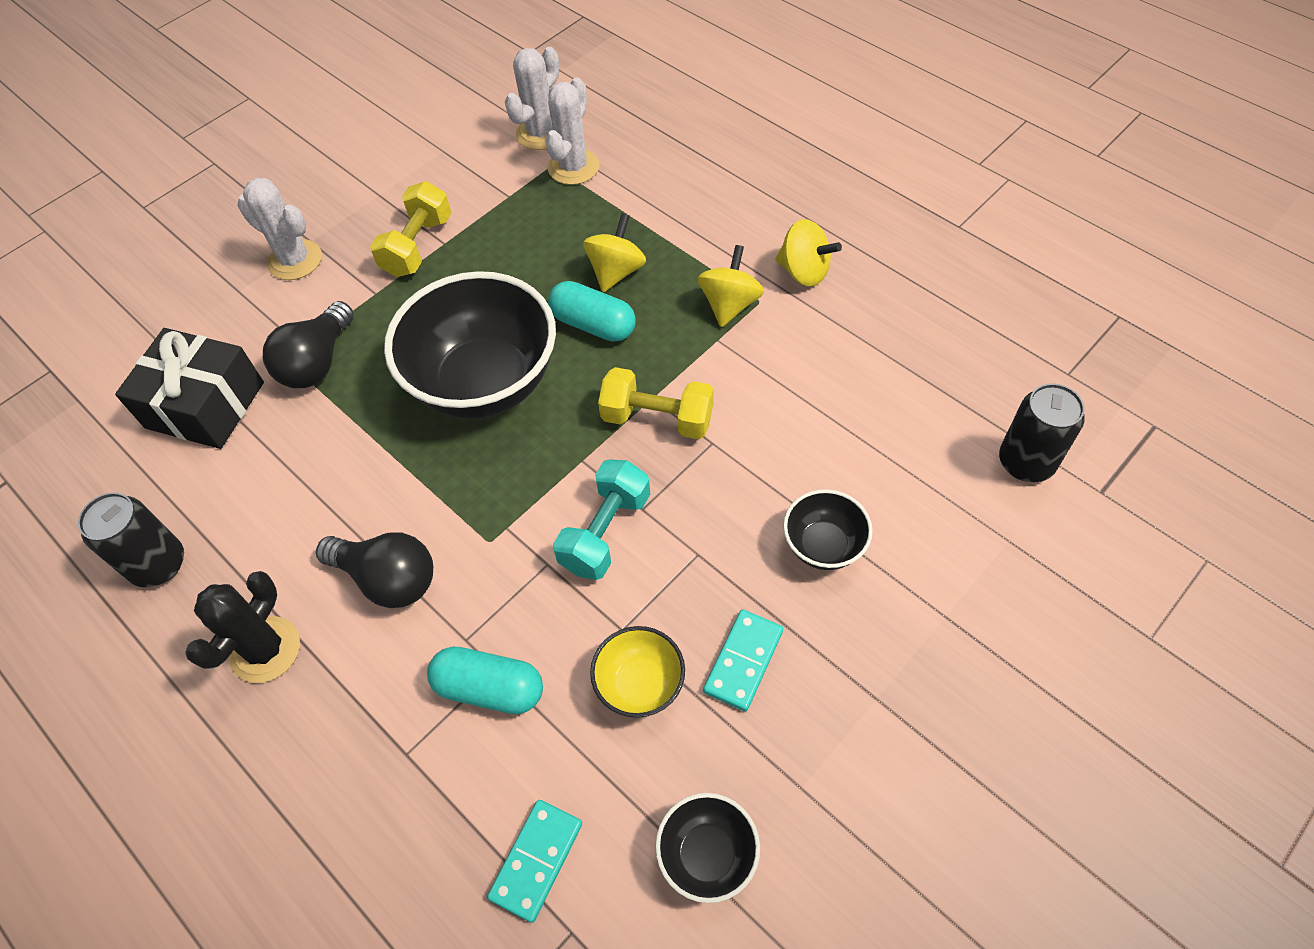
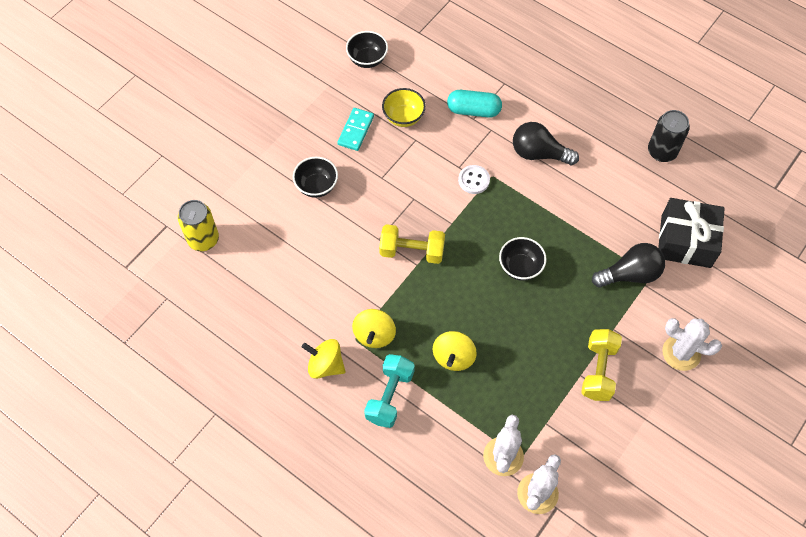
camera: 170 degrees right, 5 degrees up
(265, 650) = (587, 118): black cactus -> none
(317, 362) = (630, 274): black light bulb -> black light bulb turned 60 degrees clockwise
(485, 383) = (520, 267): black bowl -> black bowl, size x0.47
(525, 535) = (474, 180): none -> white button
(536, 860) = (437, 52): turquoise domino -> none
(593, 324) = (461, 313): turquoise capsule -> none
(605, 532) = (431, 185): turquoise dumbbell -> turquoise dumbbell (389, 396)
(1026, 462) = (203, 239): black can -> yellow can

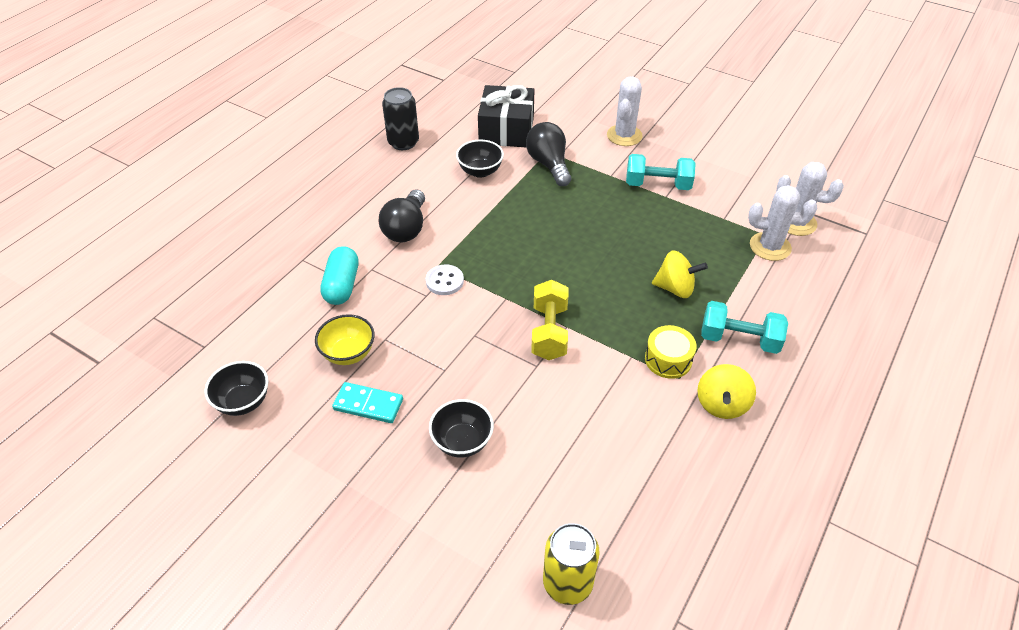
camera: 95 degrees left, 15 degrees down
(374, 335) = (668, 359): yellow spinning top -> yellow drum
(520, 267) = (554, 240): black bowl -> black bowl (480, 171)
(598, 370) = (657, 185): yellow dumbbell -> turquoise dumbbell

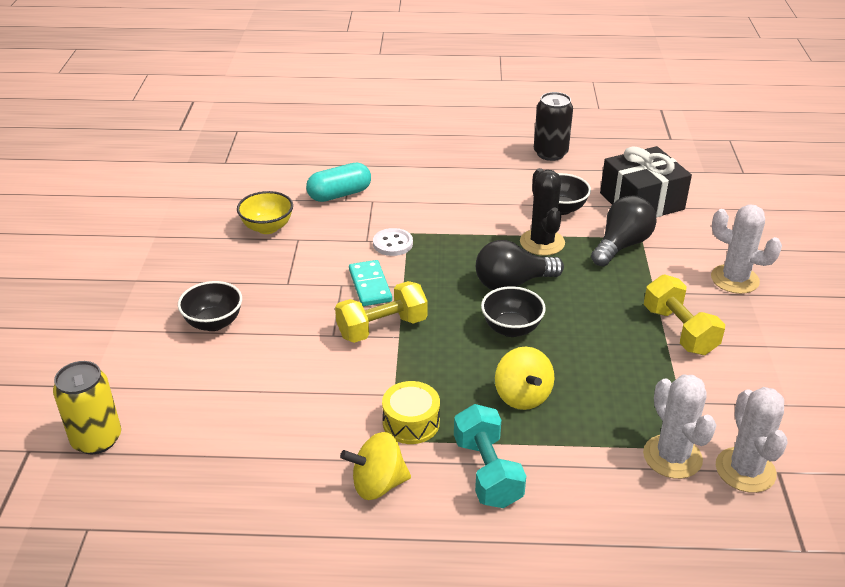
camera: 60 degrees right, 10 degrees down
(243, 402) = (184, 201): black bowl -> black bowl (511, 328)
(368, 404) = (221, 258): turquoise domino -> turquoise domino (370, 285)
(406, 228) = (438, 198): black light bulb -> black light bulb (512, 283)
(513, 200) = (542, 242): none -> black cactus
(624, 135) = (734, 279): white cactus -> white cactus turned 45 degrees clockwise
(657, 185) = (679, 331): turquoise dumbbell -> yellow dumbbell

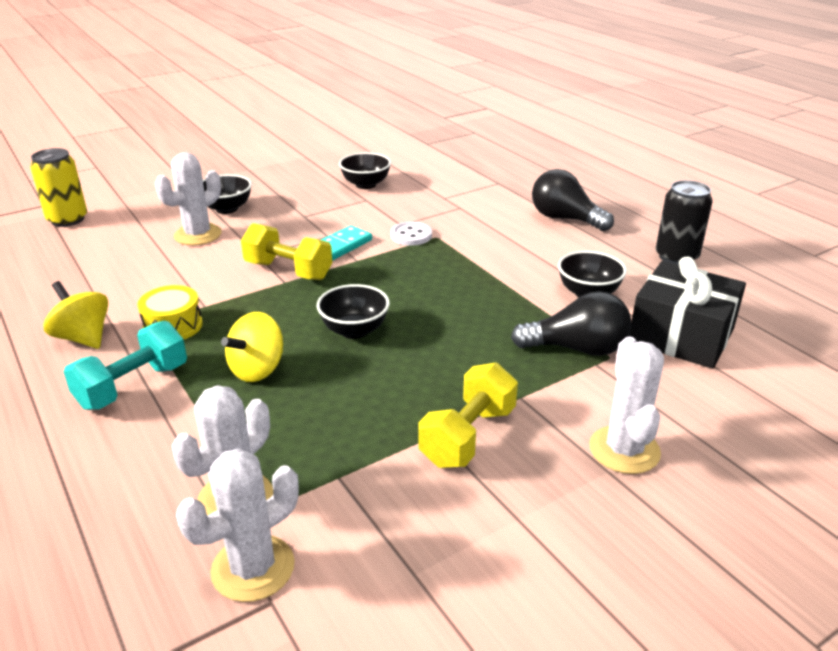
camera: 55 degrees right, 5 degrees down
(249, 358) = (198, 235): none -> white cactus
(267, 227) = (365, 184): yellow bowl -> black bowl
(339, 194) = (449, 193): turquoise capsule -> none
(512, 283) = (426, 308): black light bulb -> black light bulb (565, 219)
(542, 242) = (514, 302): black cactus -> none

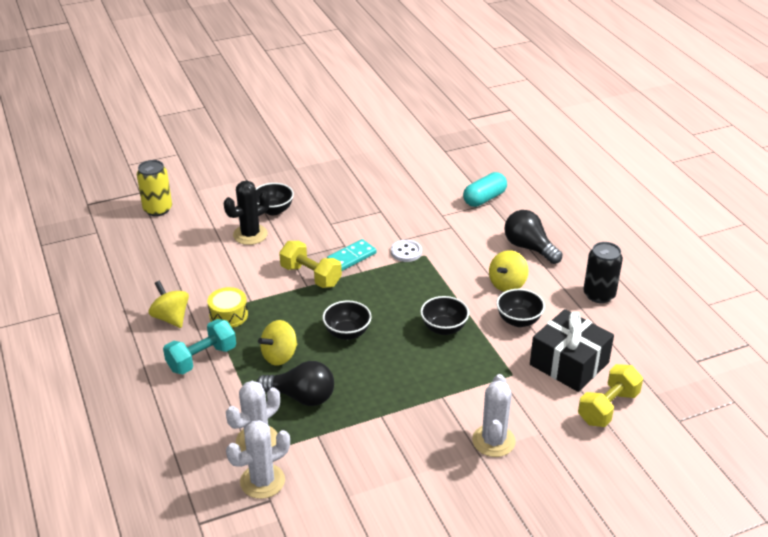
camera: 10 degrees right, 5 degrees up
(198, 235) = (250, 235): white cactus -> black cactus
(365, 184) = (383, 195): black bowl -> black bowl (444, 328)
(468, 436) = (400, 419): yellow dumbbell -> yellow dumbbell (608, 407)
(490, 179) = (484, 199): none -> turquoise capsule
(555, 257) = (507, 284): none -> yellow spinning top
(577, 349) = (492, 365): black light bulb -> black light bulb (301, 397)

